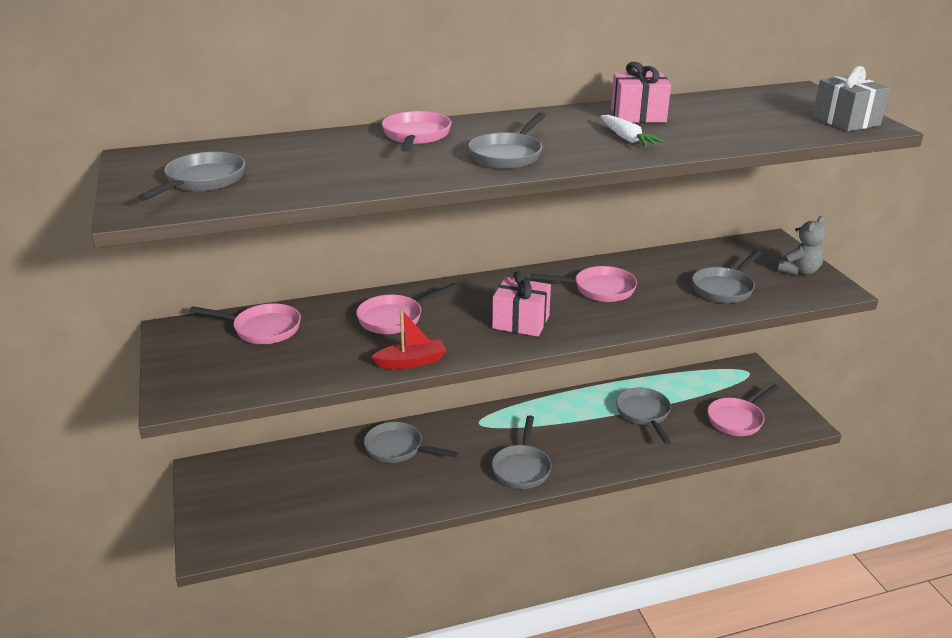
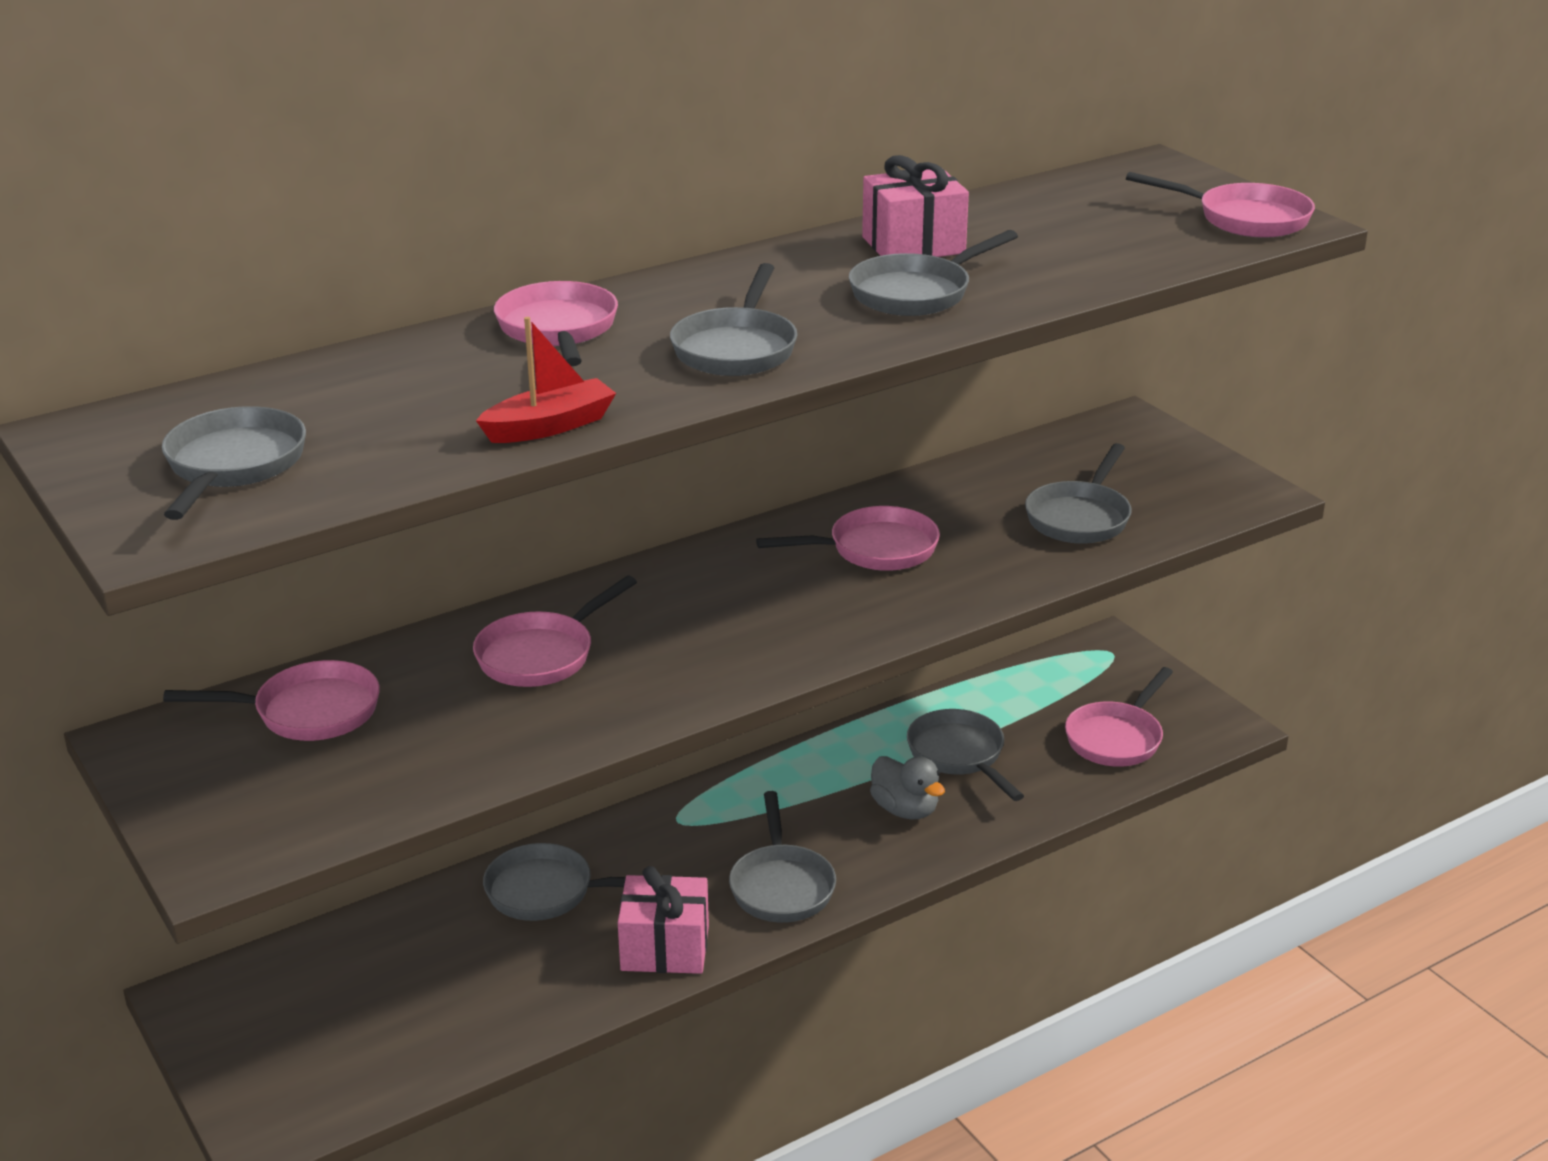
camera: 15 degrees left, 0 degrees up
(411, 362) = (607, 728): red boat -> red boat (550, 426)
(521, 322) = (765, 628): pink gift -> pink gift (665, 948)
(604, 438) = (905, 810): none -> grey duck
(627, 138) = (916, 293): white carrot -> grey pan
(799, 271) = (1189, 469): grey teddy bear -> none
(846, 121) = (1245, 219): grey gift -> pink pan

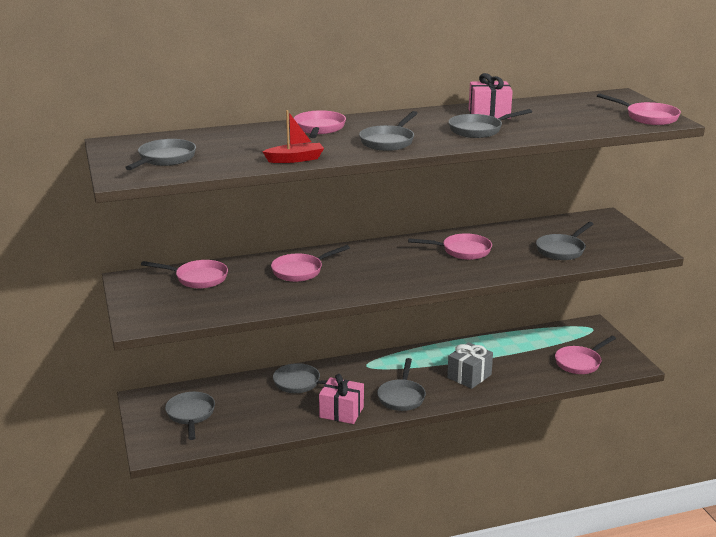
camera: 15 degrees right, 5 degrees down
(905, 810) = (469, 376): grey duck -> grey gift
(959, 755) = (503, 359): grey pan -> grey pan (190, 415)

